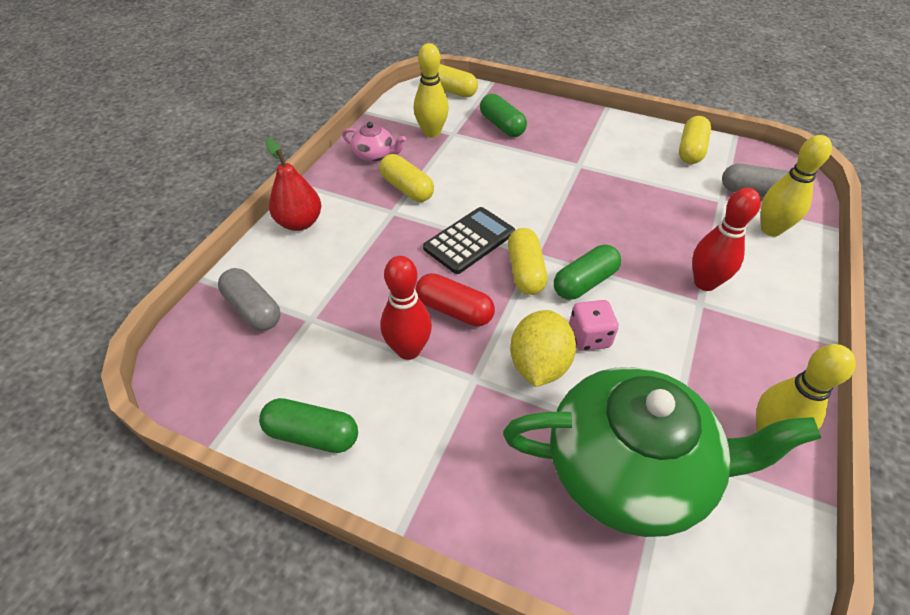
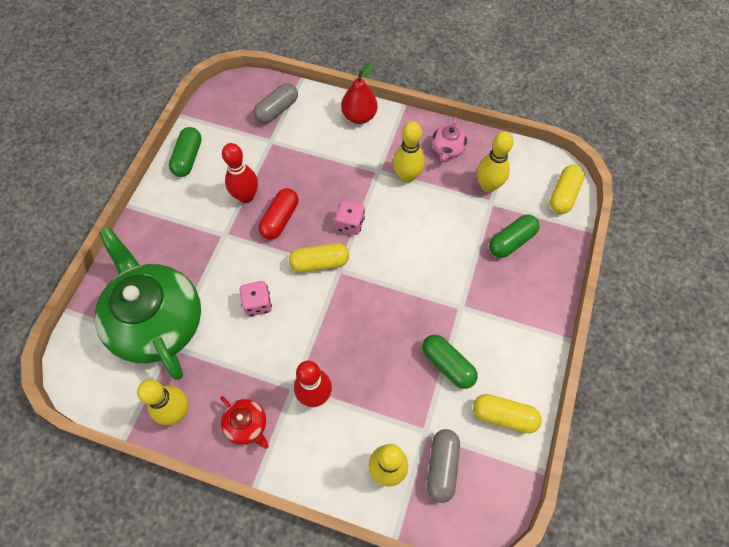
camera: 85 degrees right, 15 degrees up
(407, 188) = (407, 176): yellow capsule -> yellow bowling pin
(469, 240) = (350, 224): black calculator -> pink dice
(539, 365) = (234, 271): yellow lemon -> none
(585, 282) = (310, 304): green capsule -> green capsule (447, 365)
(630, 470) = (157, 321): green teapot -> green teapot turned 150 degrees clockwise
(762, 350) = (247, 425): none -> red teapot

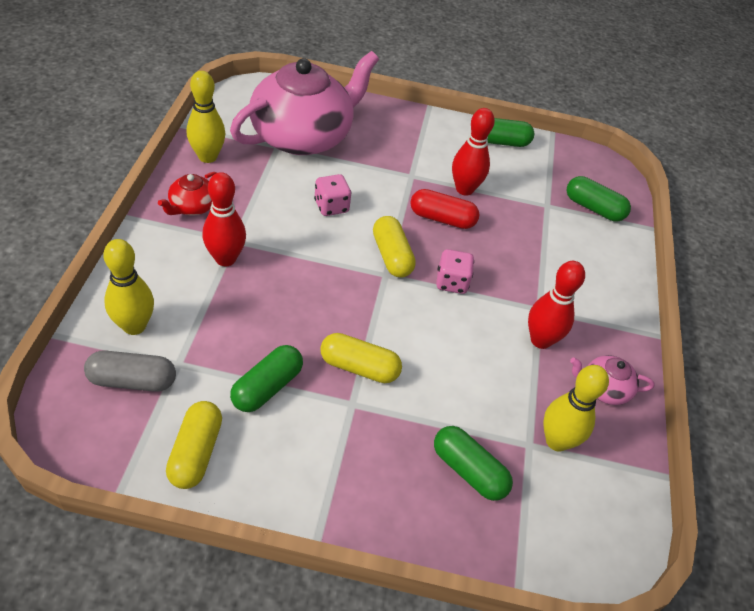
camera: 75 degrees right, 15 degrees down
(157, 321) = (303, 136): green teapot -> pink teapot
(277, 110) = (593, 208): grey capsule -> green capsule
(359, 116) = (617, 287): red pear -> none
(407, 176) = (540, 340): yellow bowling pin -> red bowling pin
(563, 195) = (574, 553): yellow capsule -> yellow capsule (359, 367)

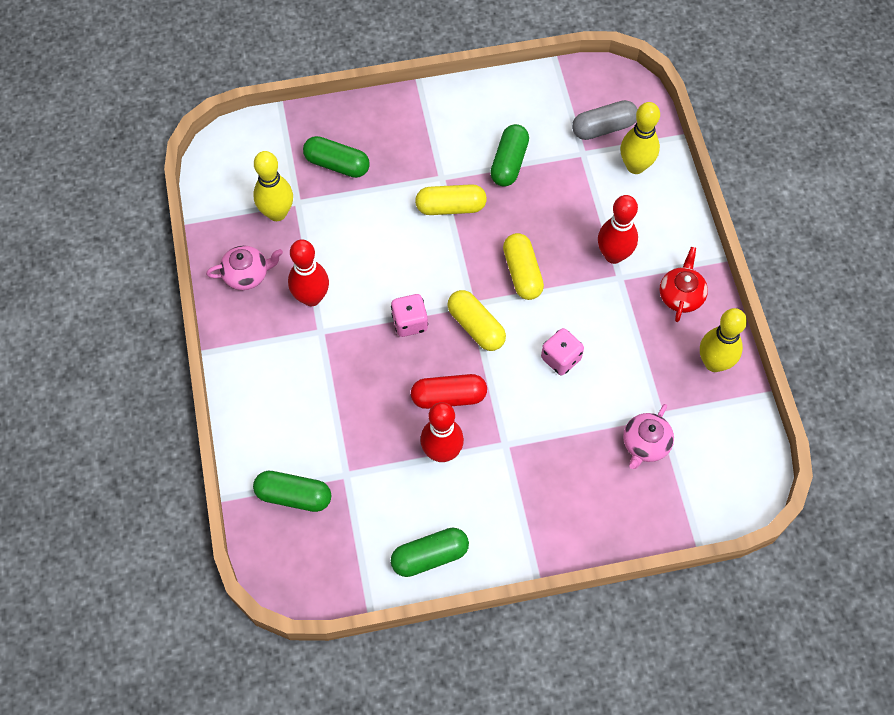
camera: 165 degrees right, 15 degrees up
(196, 452) = (527, 101): yellow capsule -> yellow capsule (522, 273)
(303, 136) = (645, 444): pink teapot -> pink teapot, size x0.42

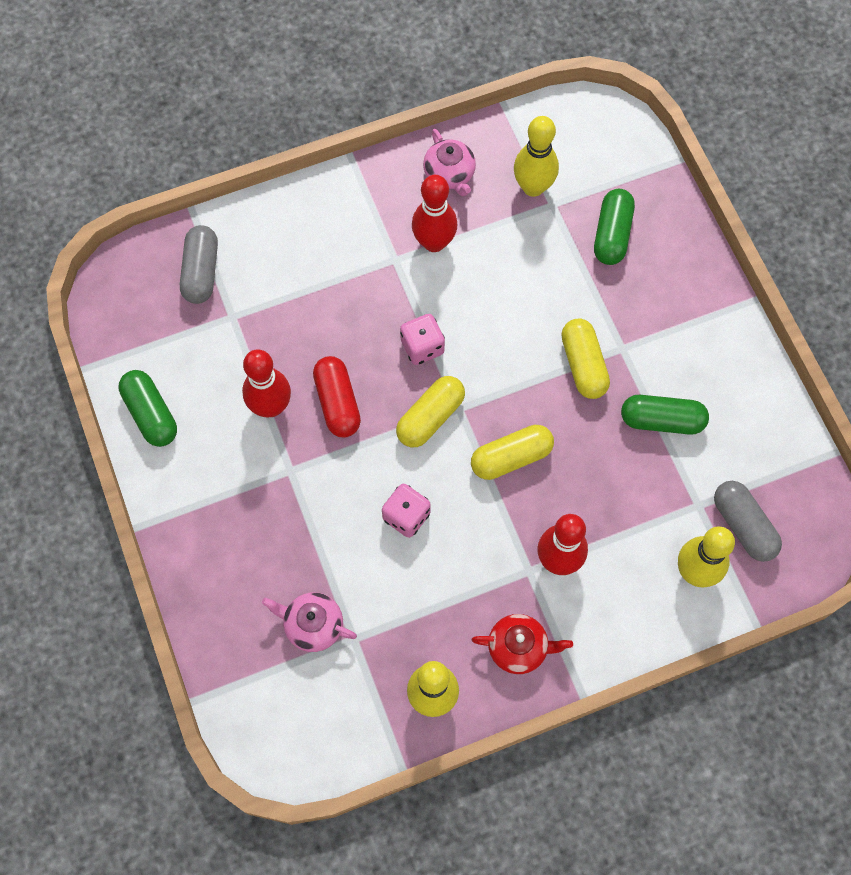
camera: 80 degrees right, 5 degrees up
(293, 496) = (201, 272): green capsule -> grey capsule

